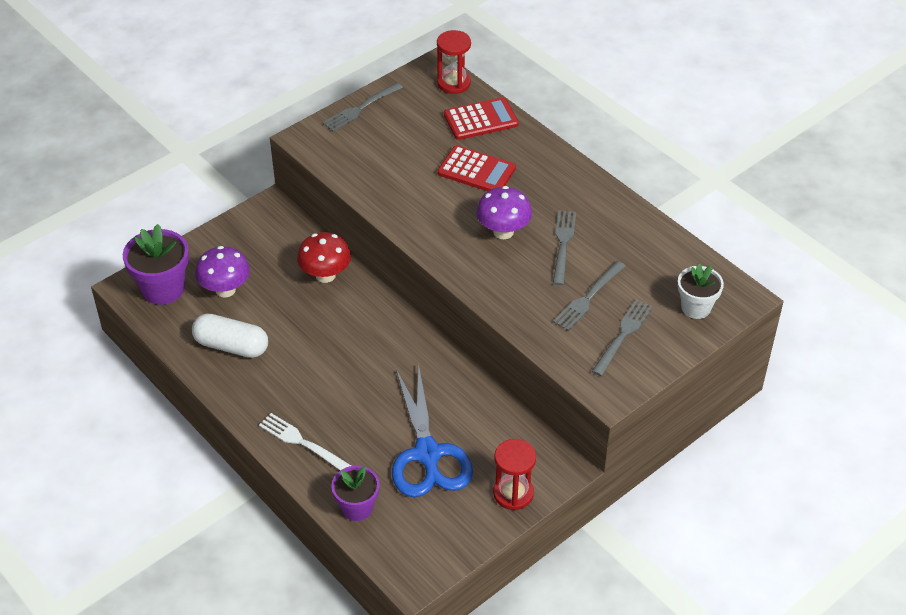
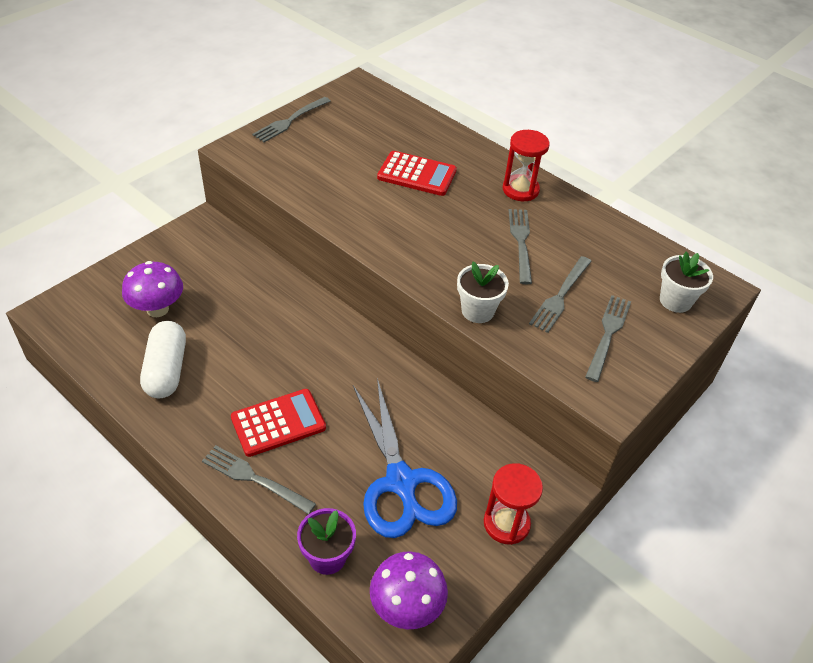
camera: 10 degrees left, 0 degrees up
(163, 289) = (88, 311): purple flower pot -> none
(231, 346) = (166, 370): white capsule -> white capsule turned 75 degrees clockwise
(302, 442) = (254, 479): white fork -> grey fork
(325, 275) = (265, 289): red mushroom -> none
(453, 83) = (380, 97): red hourglass -> red hourglass (520, 190)
(480, 119) = (412, 128): red calculator -> red calculator (278, 423)
(503, 232) = (456, 232): purple mushroom -> purple mushroom (406, 607)
(509, 307) = (477, 311): none -> white flower pot

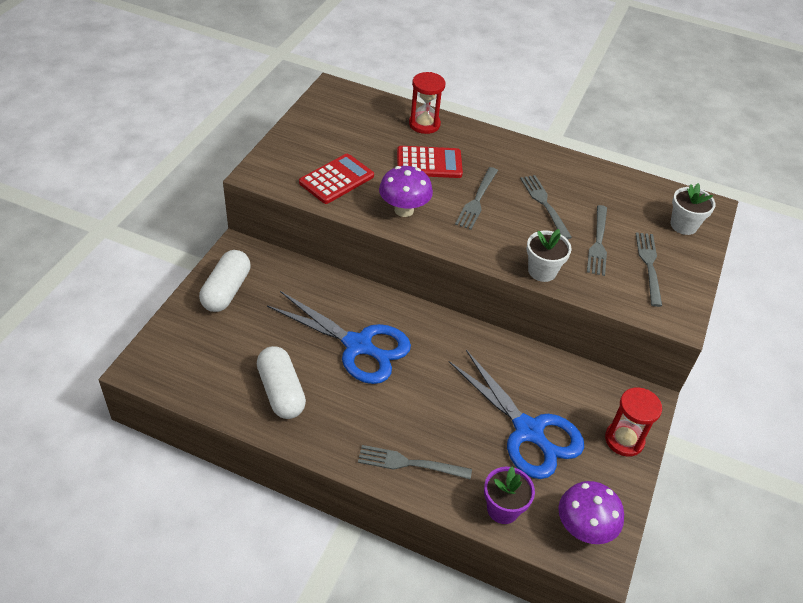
camera: 20 degrees left, 0 degrees up
(157, 309) = (241, 339): purple mushroom -> purple mushroom (404, 210)
(170, 260) = (226, 290): none -> white capsule
(269, 345) = (358, 346): none -> blue scissors
(278, 423) = (403, 411): red calculator -> red calculator (336, 179)
(290, 121) = (292, 136): grey fork -> grey fork (477, 200)
(520, 190) = (520, 158): red hourglass -> red hourglass (424, 124)

